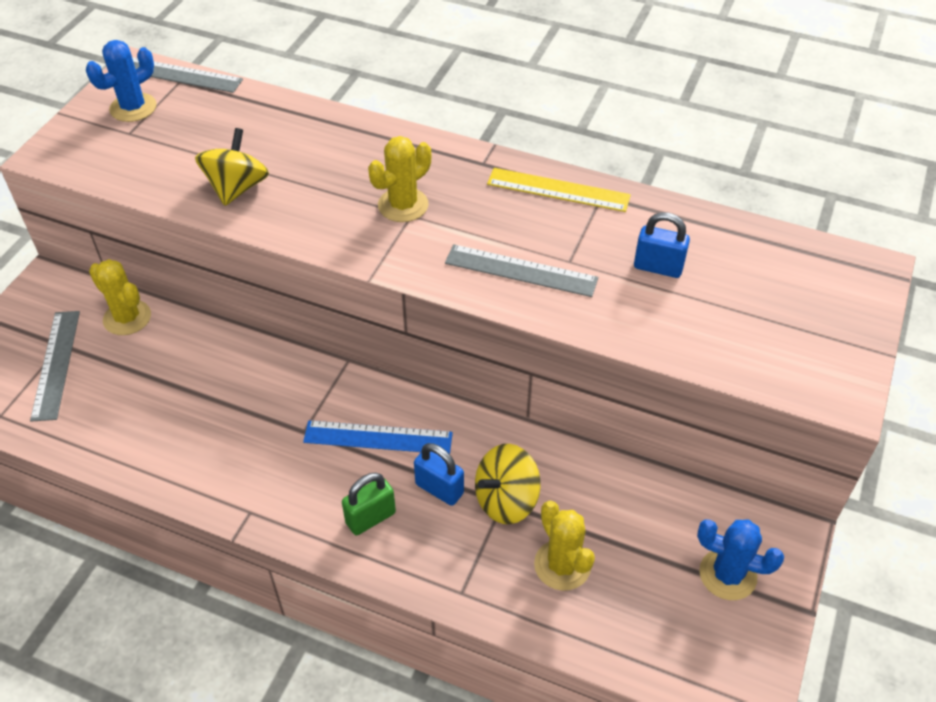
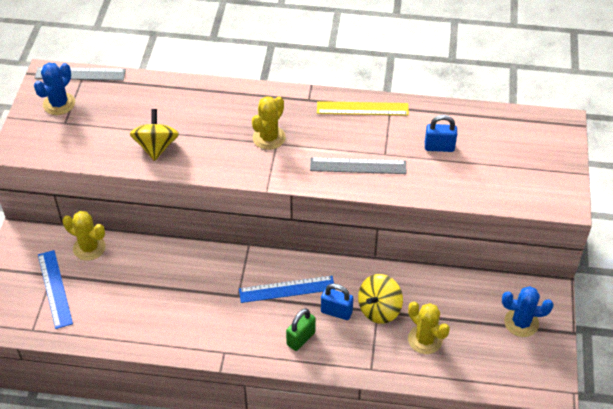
camera: 15 degrees left, 0 degrees up
(56, 364) = (55, 288): grey ruler -> blue ruler

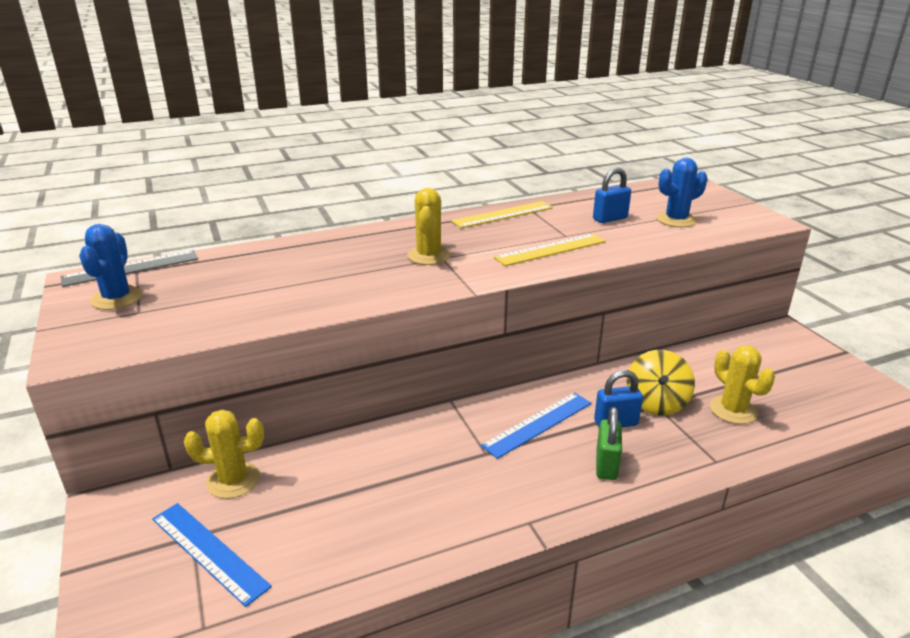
camera: 30 degrees left, 20 degrees down
(156, 147) = (294, 298): yellow spinning top -> none
(358, 166) = (550, 249): grey ruler -> yellow ruler
(425, 339) = (733, 410): yellow cactus -> yellow cactus turned 45 degrees clockwise
(521, 323) = (796, 361): blue cactus -> blue cactus (676, 220)

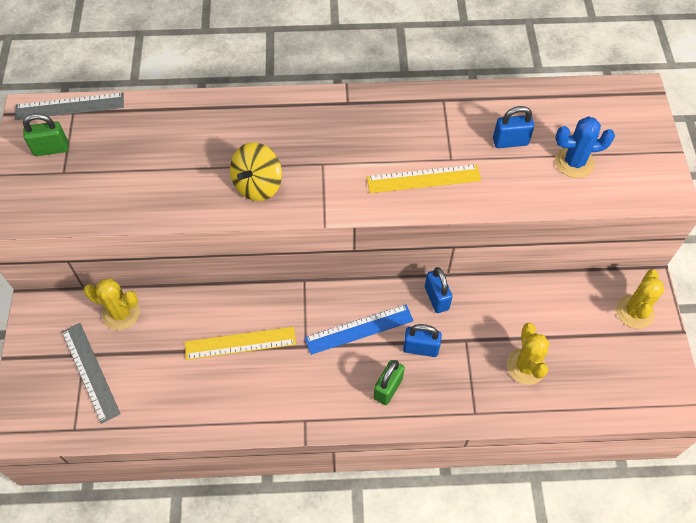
camera: 20 degrees right, 30 degrees up
(117, 298) = (51, 149): blue cactus -> green padlock
(209, 551) = (90, 371): blue ruler -> grey ruler
(429, 256) = (312, 157): yellow cactus -> yellow cactus (634, 311)
(503, 214) = (412, 105): yellow ruler -> yellow ruler (240, 343)
(601, 381) = (436, 298): none -> blue padlock
(656, 403) = (467, 337): yellow spinning top -> yellow spinning top (258, 185)

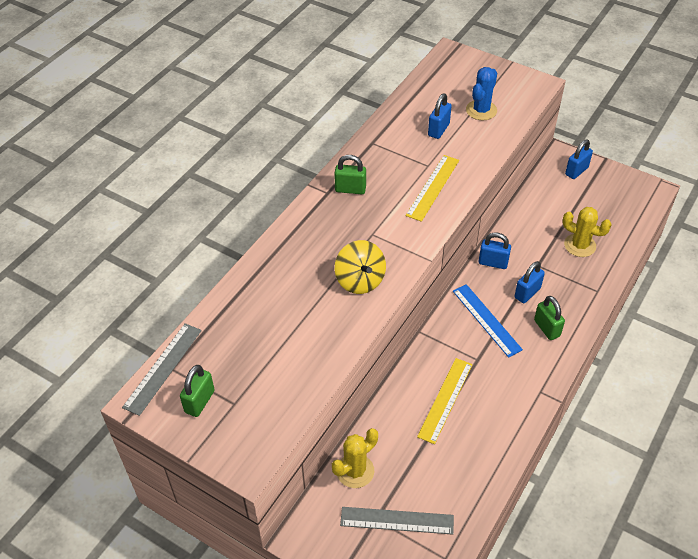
camera: 55 degrees left, 10 degrees down
(359, 329) = (486, 320): blue ruler -> blue ruler turned 45 degrees counterclockwise
(366, 117) = (350, 189): none -> green padlock
(634, 311) = (576, 171): yellow cactus -> blue padlock

